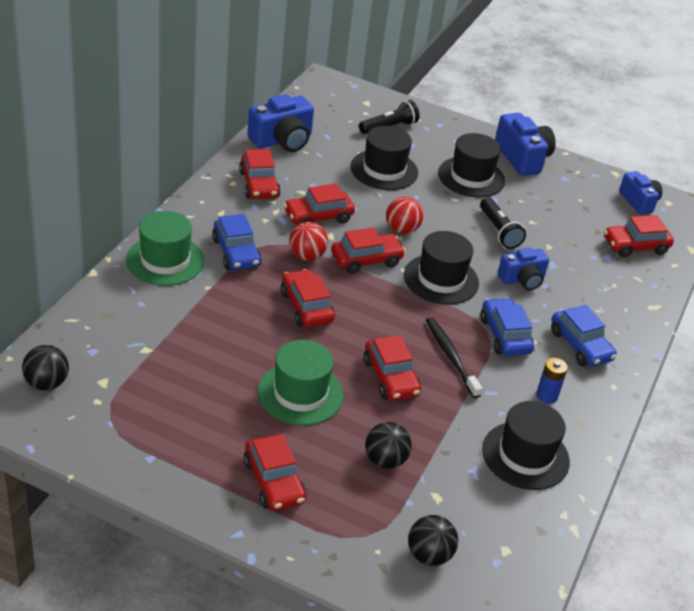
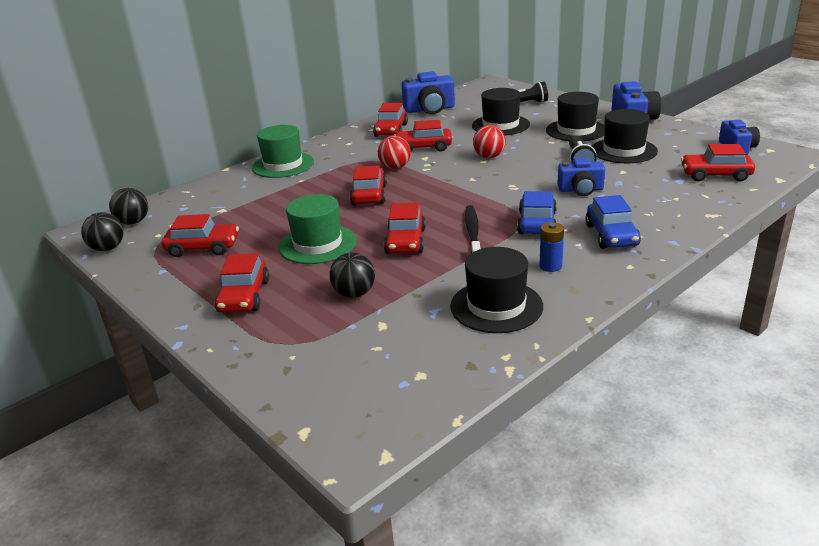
camera: 30 degrees right, 10 degrees down
(236, 252) = (340, 163): blue car -> none
(366, 260) = (443, 172): red car -> red car (203, 248)
(429, 555) = (338, 367): black ball -> black ball (108, 248)
(441, 279) = (502, 186): black hat -> black hat (623, 150)

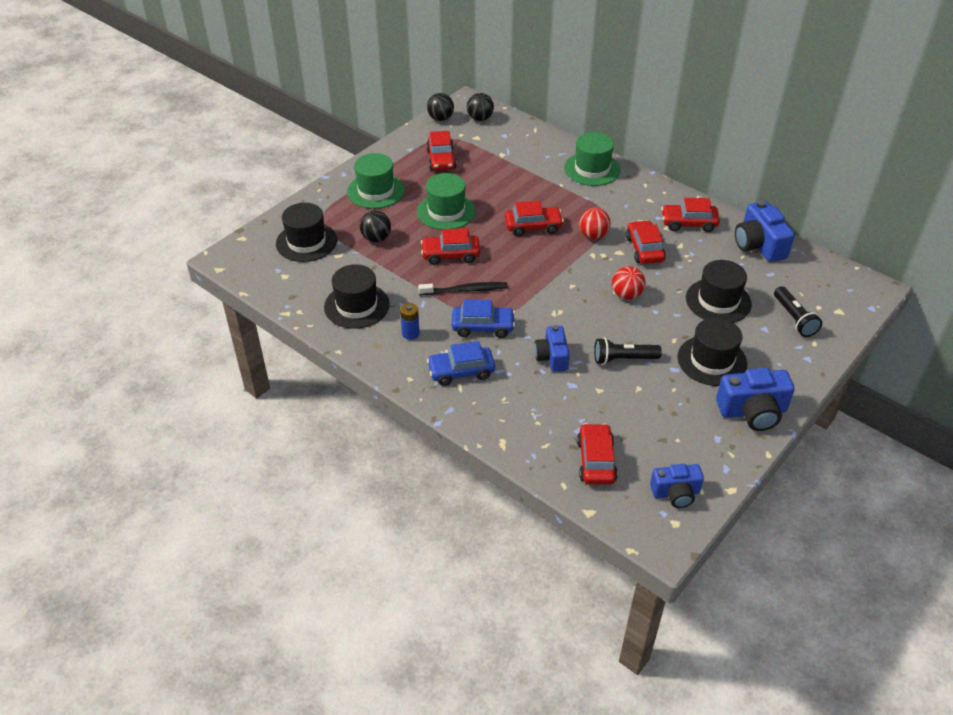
camera: 80 degrees right, 15 degrees up
(244, 296) = (376, 191): red car -> green hat
(623, 150) = (655, 395): black hat -> black hat (306, 242)

